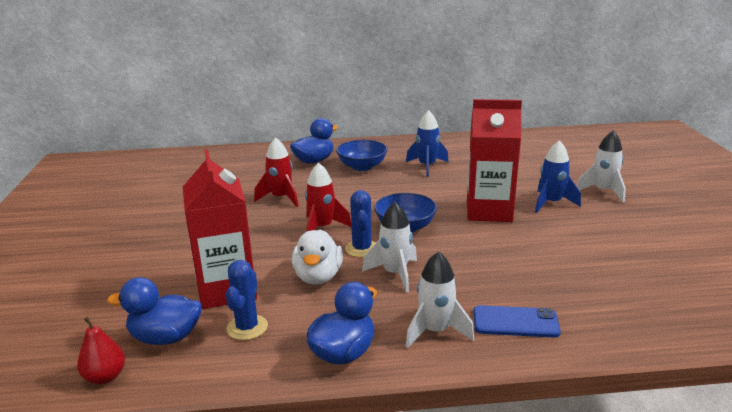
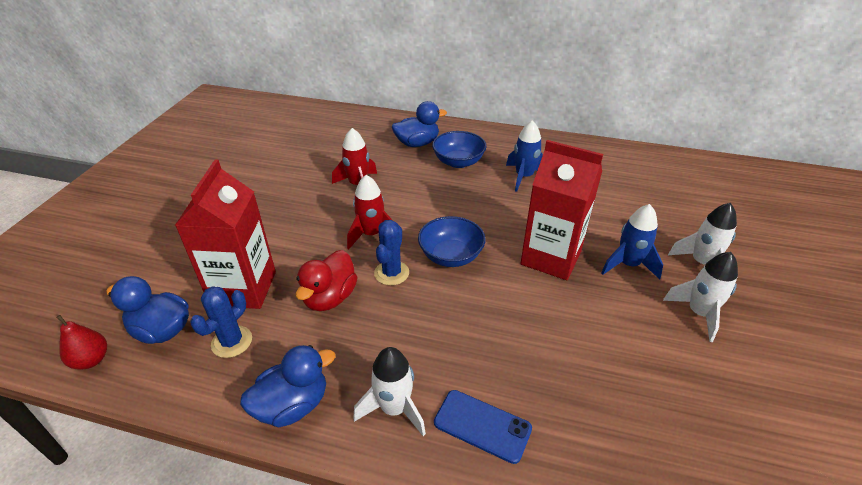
camera: 20 degrees right, 15 degrees up
(318, 277) = (330, 297): white duck -> red duck
(395, 274) = (402, 316): white rocket -> white rocket (698, 313)

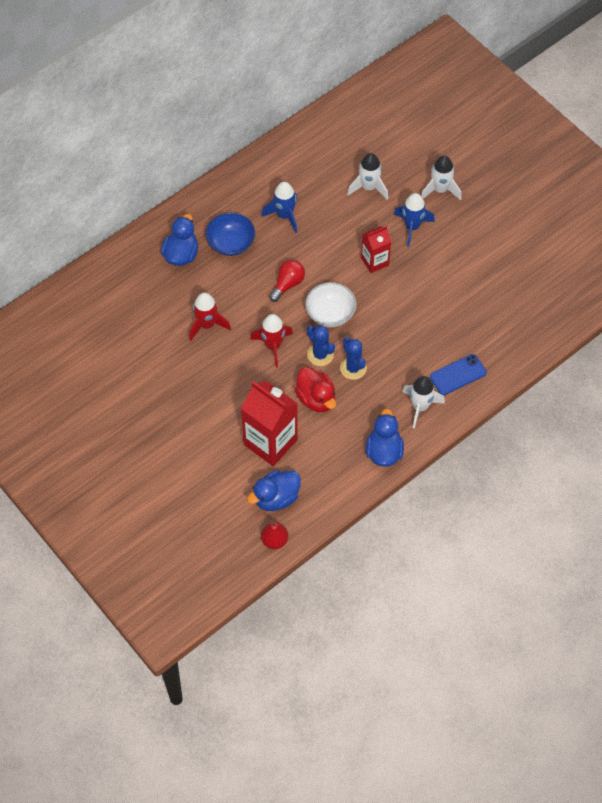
camera: 55 degrees left, 20 degrees up
(232, 342) = (314, 464): blue cactus -> blue cactus (353, 368)
(451, 256) = (330, 313): blue bowl -> white bowl
(453, 211) = (287, 284): none -> red light bulb
(551, 257) = (375, 261): red carton -> red carton, size x0.57
(698, 313) = (470, 226): white rocket -> white rocket (368, 187)

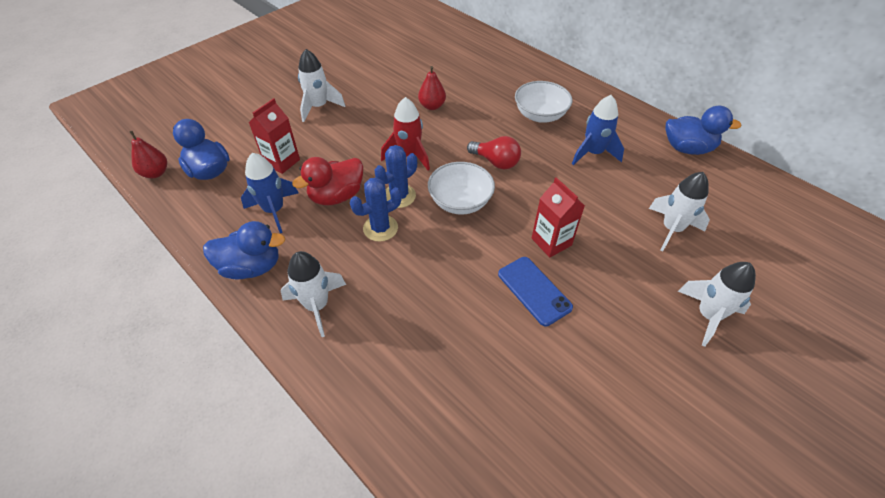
camera: 85 degrees right, 10 degrees down
(181, 254) = (515, 83): blue duck -> blue duck (687, 148)
(195, 418) = (319, 107): none -> white rocket
(207, 325) = (432, 106): red rocket -> red pear
(231, 243) = (540, 115): blue bowl -> white bowl
(270, 442) = (282, 162): red carton -> red carton, size x0.57
(412, 227) = (624, 282): blue rocket -> blue rocket (274, 210)
(458, 375) = (371, 353): blue phone -> blue phone (534, 290)

